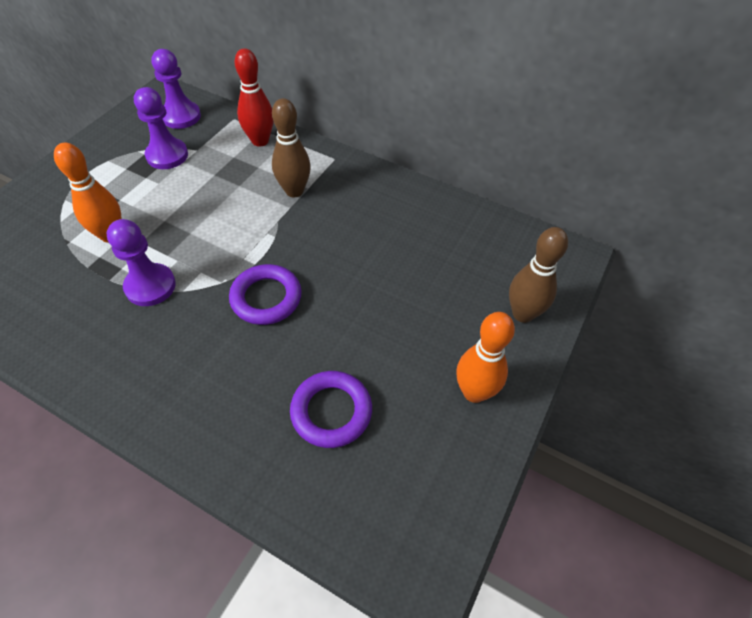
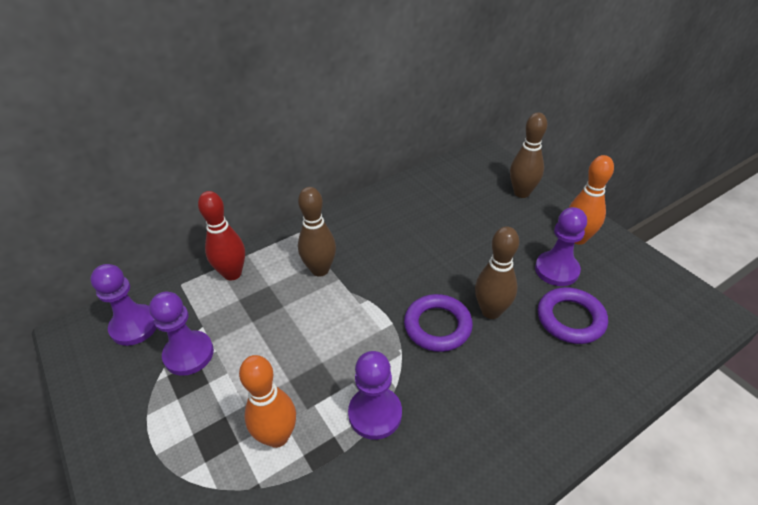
camera: 60 degrees left, 10 degrees down
(306, 335) = (491, 311): none -> brown bowling pin
(403, 381) = (556, 270): none -> purple pawn

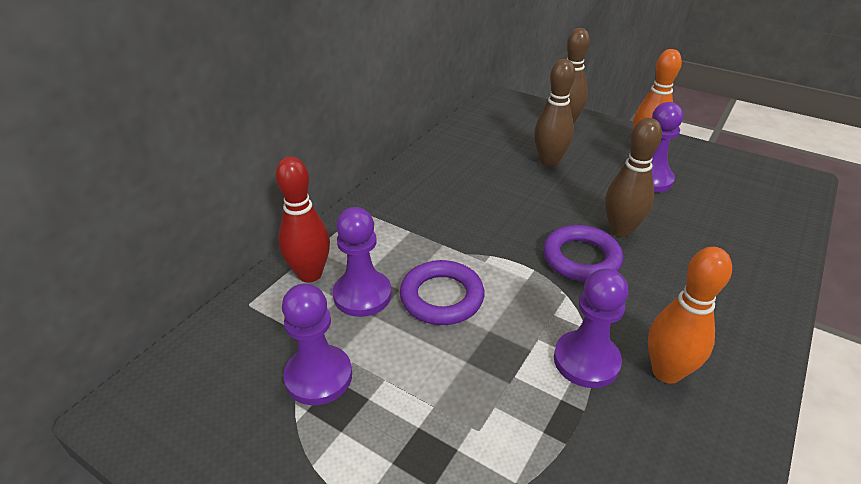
camera: 25 degrees left, 5 degrees down
(134, 326) = (217, 370): purple pawn -> purple pawn (362, 295)
(277, 436) = (498, 424): orange bowling pin -> orange bowling pin (666, 372)
(320, 270) = (414, 241): brown bowling pin -> brown bowling pin (549, 161)
(570, 319) = (694, 216): purple ring -> purple ring (442, 297)

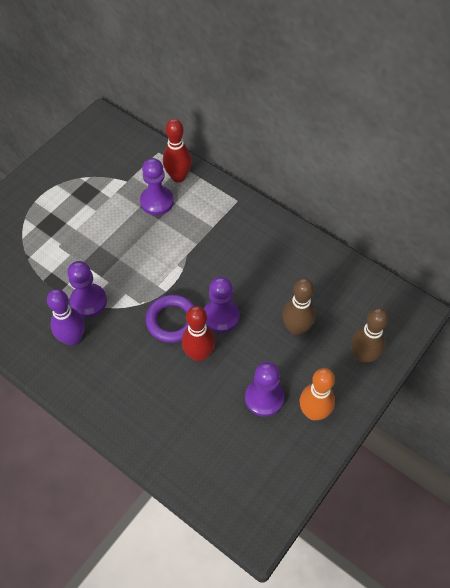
camera: 95 degrees right, 20 degrees up
(318, 376) = (103, 184): purple pawn -> purple pawn (221, 316)
(442, 297) = (149, 239): purple ring -> none
(620, 230) = (199, 354): brown bowling pin -> red bowling pin
(666, 372) = (73, 338): orange bowling pin -> purple bowling pin

